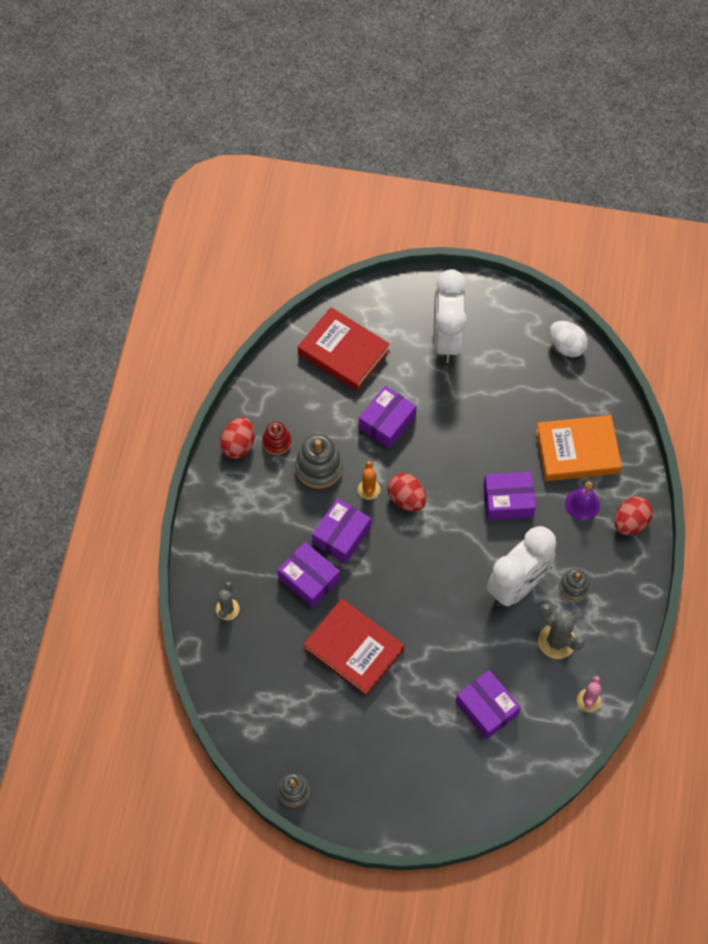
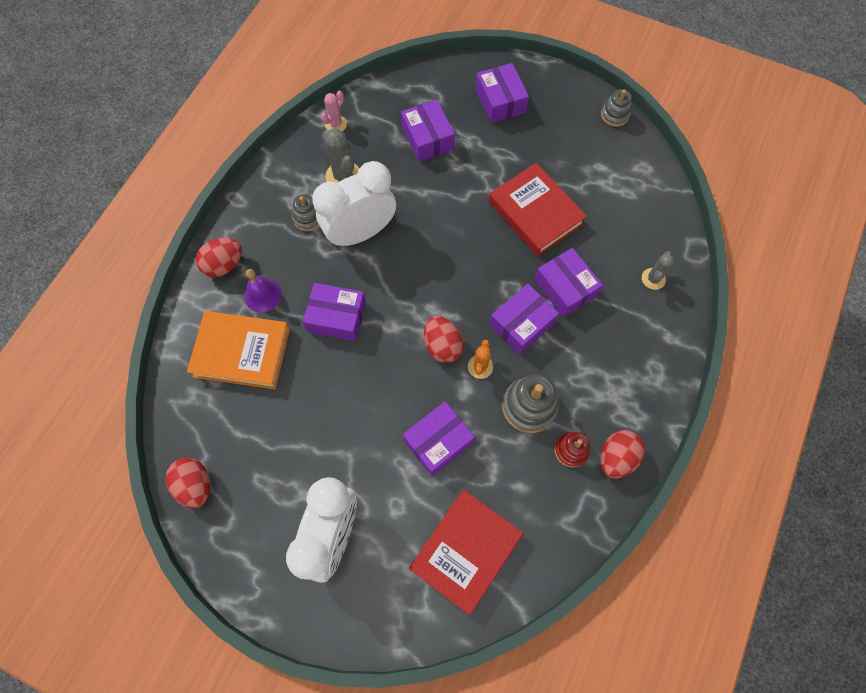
camera: 165 degrees left, 5 degrees up
(343, 352) = (465, 551): red book -> red book turned 75 degrees clockwise
(422, 776) = (500, 101): none -> purple box
(566, 346) = (195, 485): white egg -> red egg

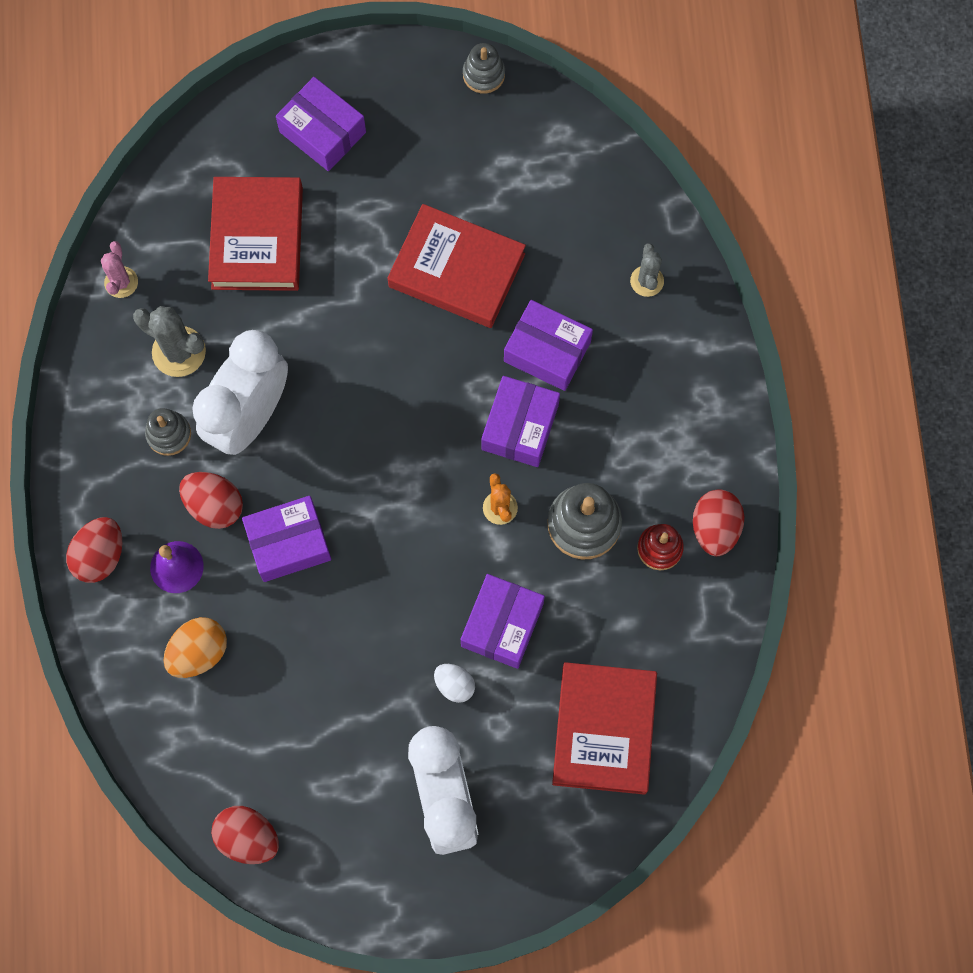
camera: 30 degrees left, 5 degrees up
(242, 352) = (199, 652): orange book -> orange egg
(384, 463) = (454, 685): none -> white egg
(427, 138) = (257, 238): purple box -> red book
(442, 346) = (440, 507): red egg -> red egg (214, 505)

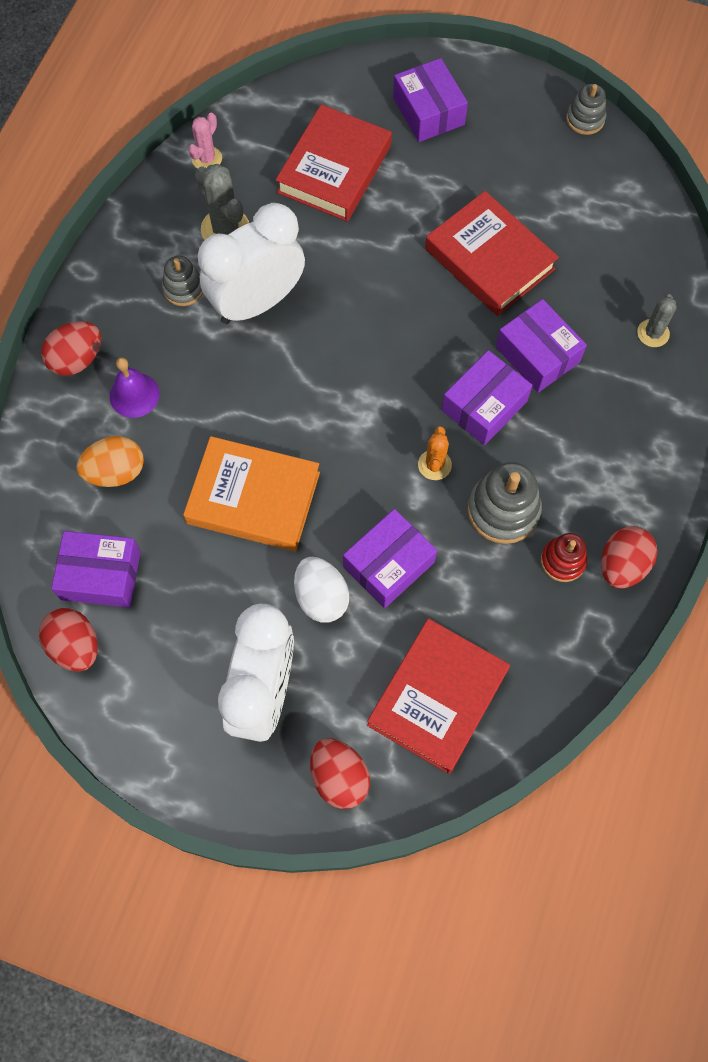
camera: 25 degrees right, 5 degrees down
(214, 505) = (191, 360): red egg -> red egg (339, 777)
(288, 543) = (237, 416): purple box -> purple box (101, 575)
(344, 618) = (253, 498): none -> orange book
(454, 685) = (321, 597): white egg -> white egg, size x1.54

